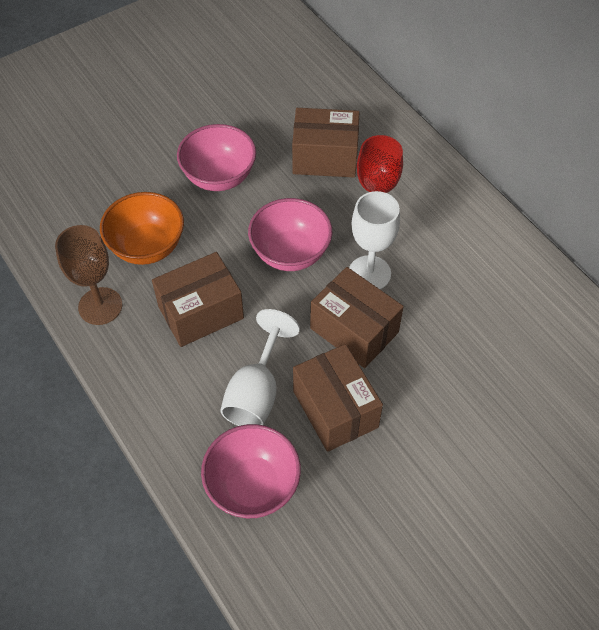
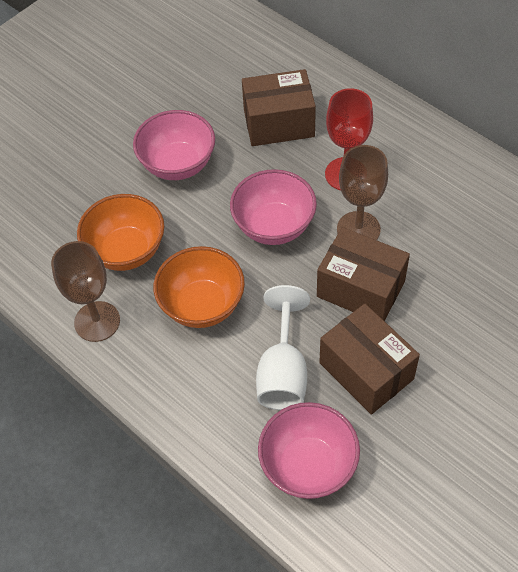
camera: 10 degrees left, 0 degrees up
(201, 312) = (202, 305): brown box -> orange bowl
(369, 273) = (358, 229): white goblet -> brown goblet

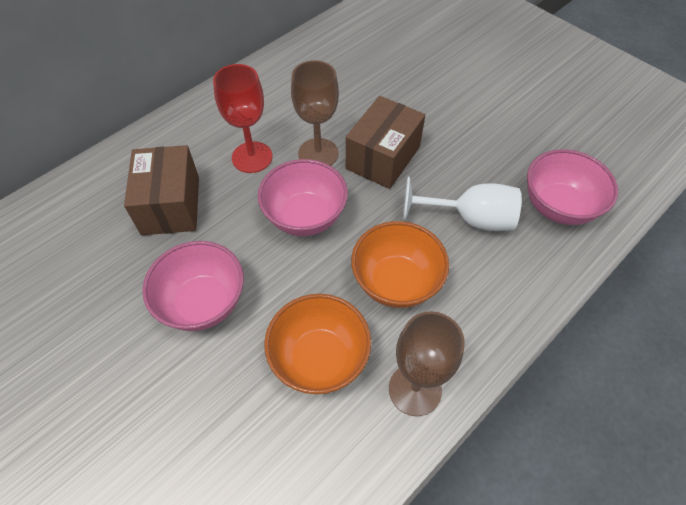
camera: 90 degrees left, 0 degrees up
(366, 371) = (465, 161): brown box -> none

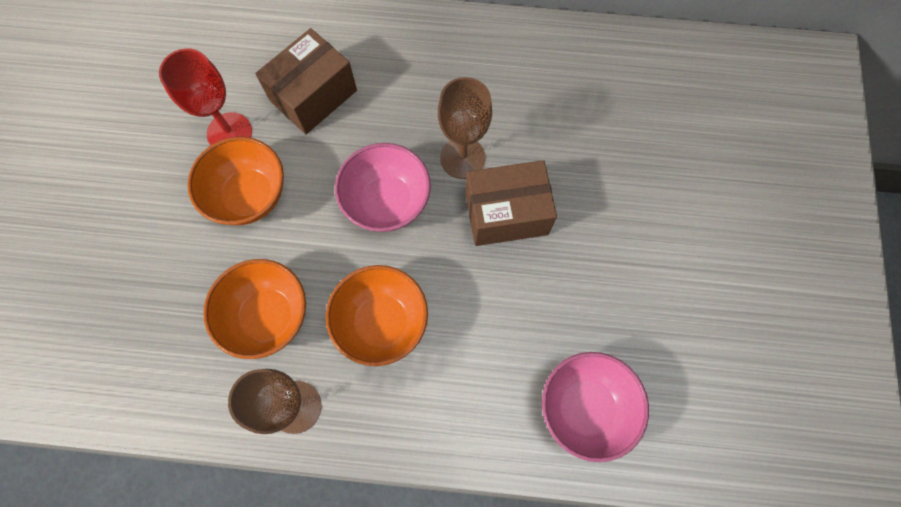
camera: 50 degrees right, 15 degrees up
(203, 303) = (249, 196): pink bowl -> orange bowl
(252, 157) = (412, 111): red goblet -> red goblet (229, 133)
(469, 219) = (500, 337): white goblet -> none

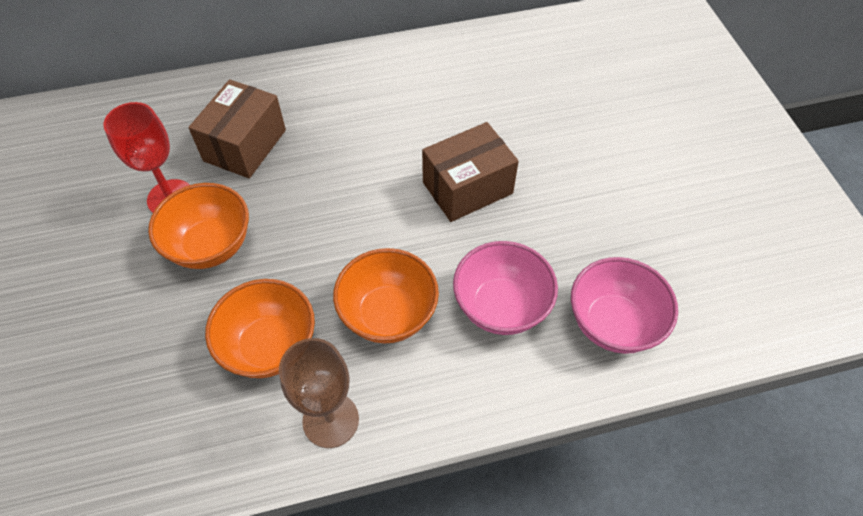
camera: 20 degrees left, 15 degrees down
(387, 202) = (351, 211): pink bowl -> pink bowl (501, 306)
(462, 158) = (408, 156): brown goblet -> none

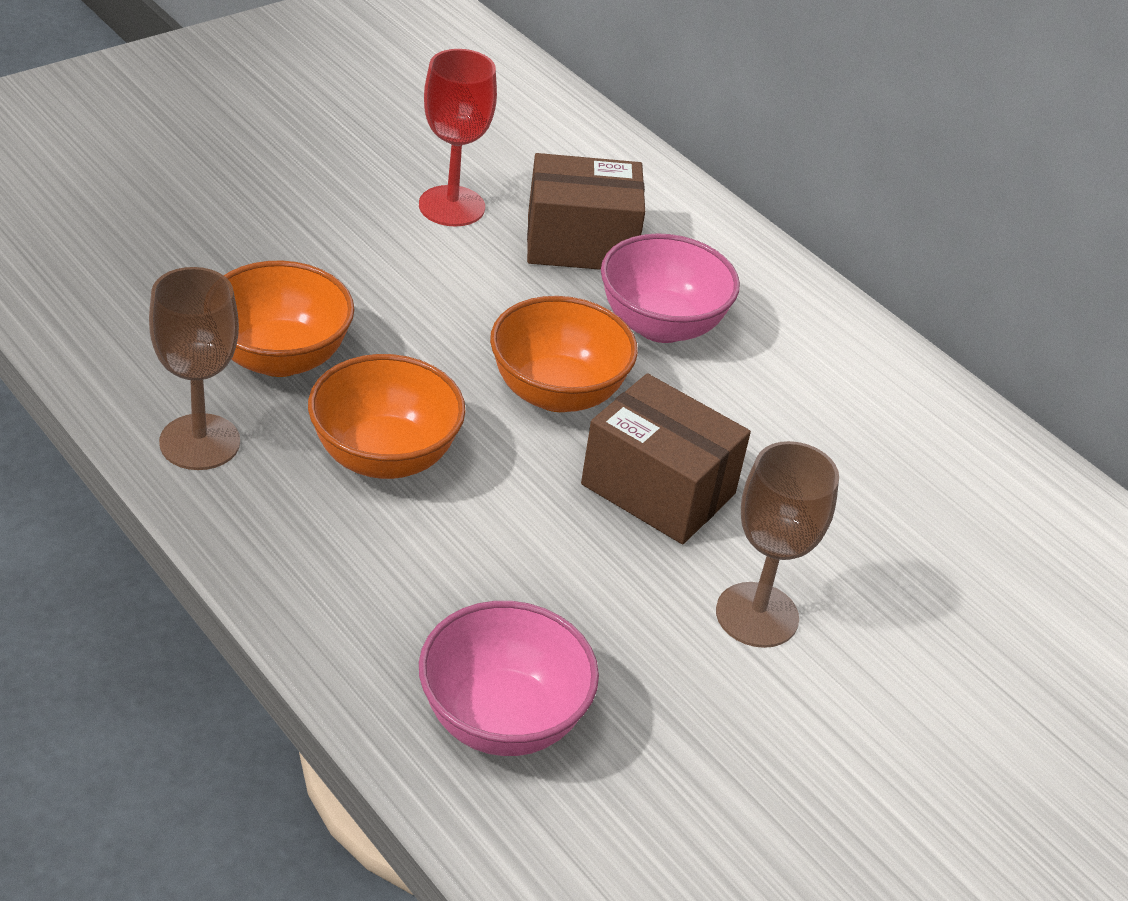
camera: 60 degrees right, 15 degrees down
(211, 246) = (399, 262): orange bowl -> orange bowl (557, 393)
(501, 306) = (461, 575): pink bowl -> pink bowl (661, 325)
(572, 181) = (757, 615): none -> brown goblet

